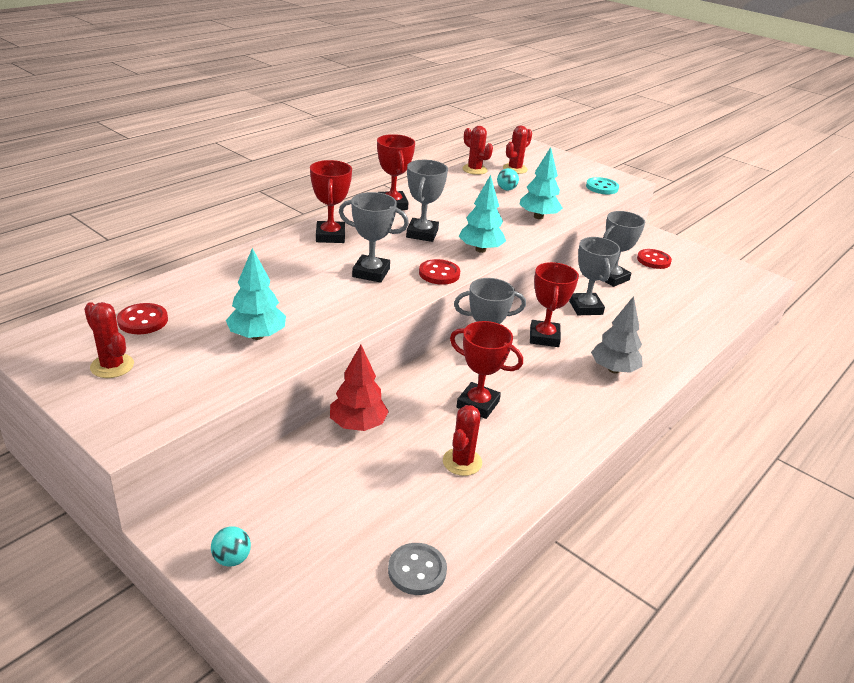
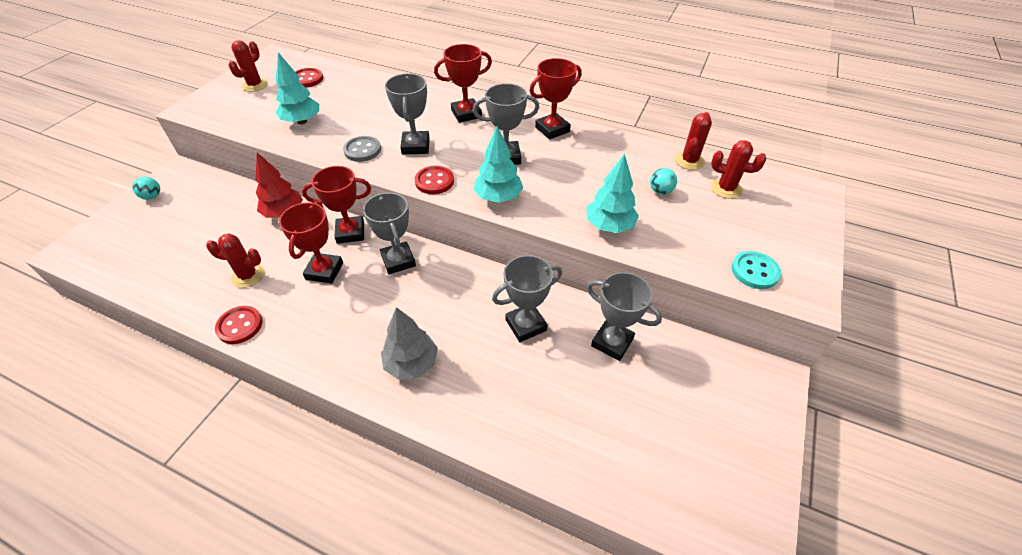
camera: 75 degrees right, 15 degrees up
(417, 570) = (134, 275): grey button -> grey button (362, 150)
(544, 337) = (448, 298): red trophy -> red trophy (350, 233)
(653, 260) = (695, 384): red button -> red button (240, 326)

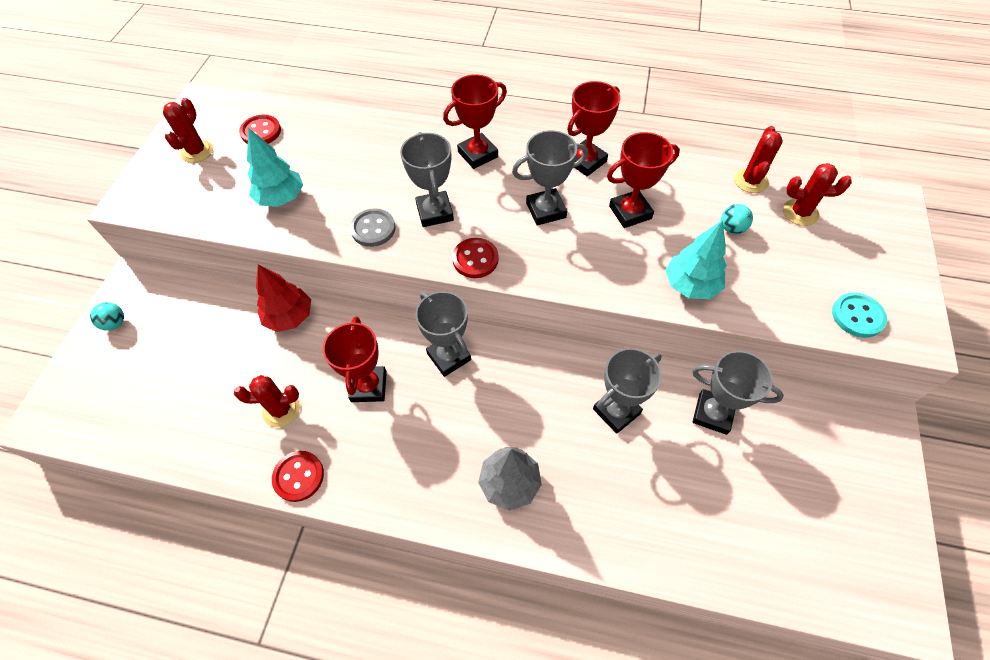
camera: 10 degrees left, 10 degrees up
(350, 233) = (380, 330): red trophy -> red trophy (630, 212)
(498, 197) = (556, 268): turquoise tree -> none

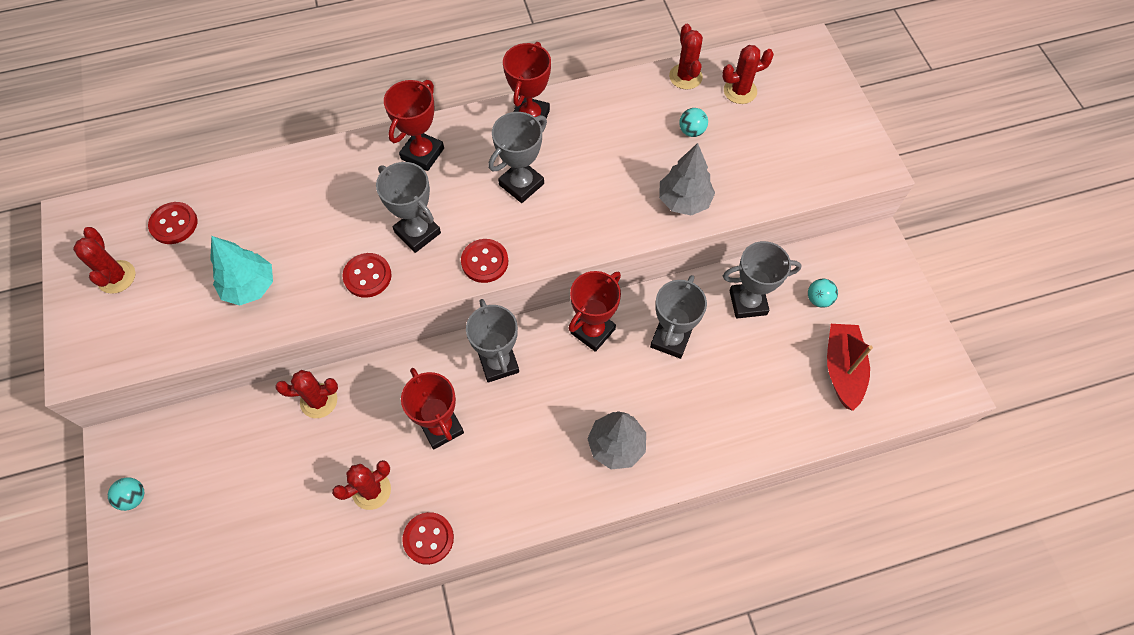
camera: 30 degrees left, 5 degrees up
(289, 317) = (319, 401): red tree -> red cactus
(373, 229) = (367, 276): grey button -> red button
(449, 357) = (498, 363): grey trophy -> grey trophy turned 45 degrees clockwise
(630, 212) = (598, 153): red trophy -> red trophy (592, 331)
(690, 285) = (684, 201): turquoise tree -> grey tree
(782, 528) = (842, 369): none -> red boat
(790, 445) = (818, 299): none -> turquoise ball
(857, 316) = (824, 168): turquoise button -> none

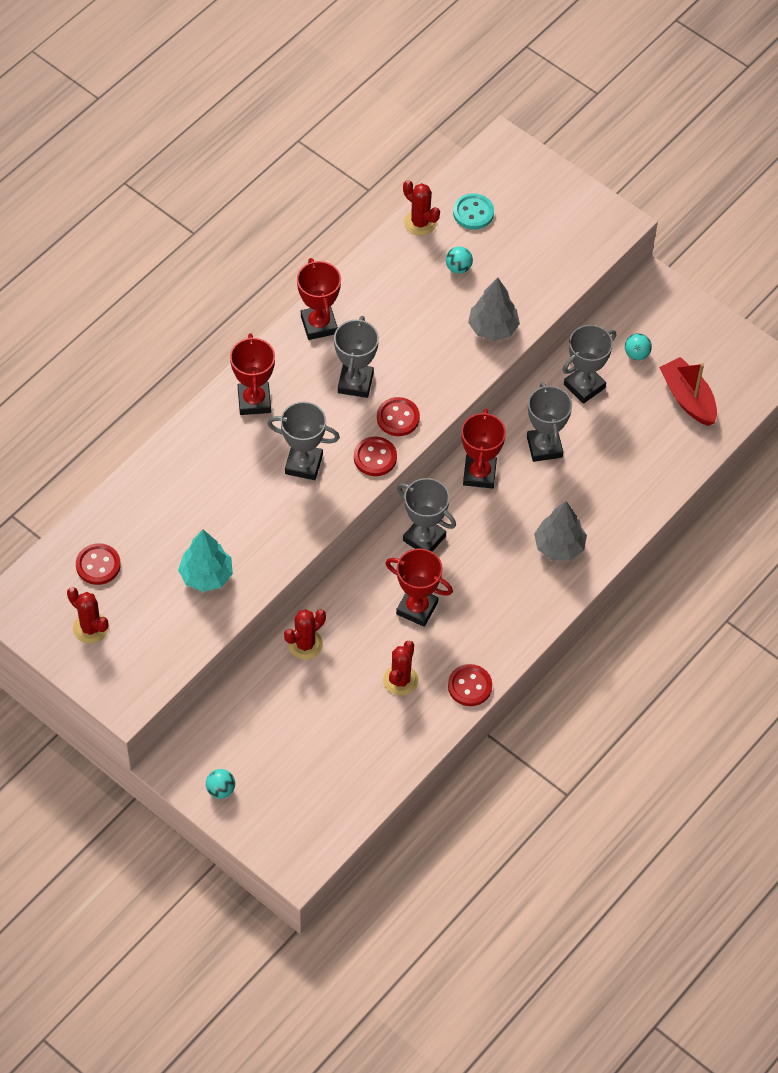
camera: 35 degrees left, 5 degrees down
(367, 276) = (292, 517): red button -> red button (398, 418)
(740, 91) = (473, 213): red cactus -> turquoise button

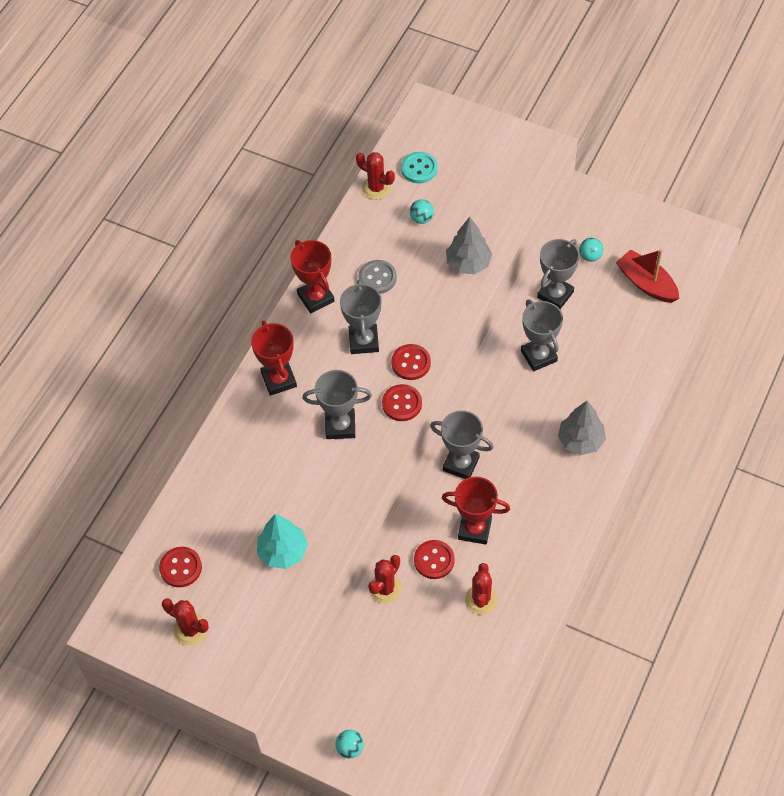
camera: 10 degrees left, 0 degrees up
(391, 320) = (377, 278): none -> grey button
(469, 686) = (544, 589): red button -> red button (434, 560)
(479, 474) = (490, 394): red trophy -> none

